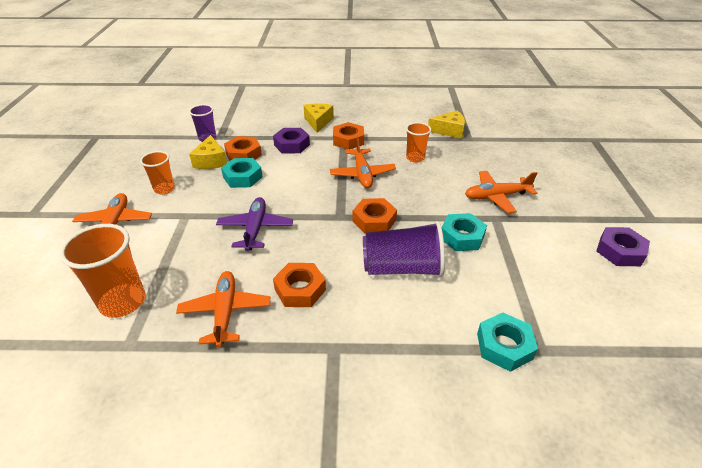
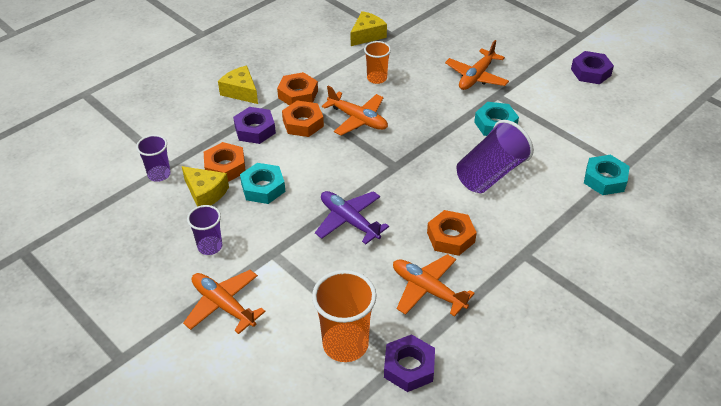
camera: 45 degrees left, 5 degrees up
(125, 354) = (409, 367): none -> purple nut
(164, 189) = (210, 246): orange cup -> purple cup
(374, 220) = (423, 152): orange nut -> orange nut (303, 123)

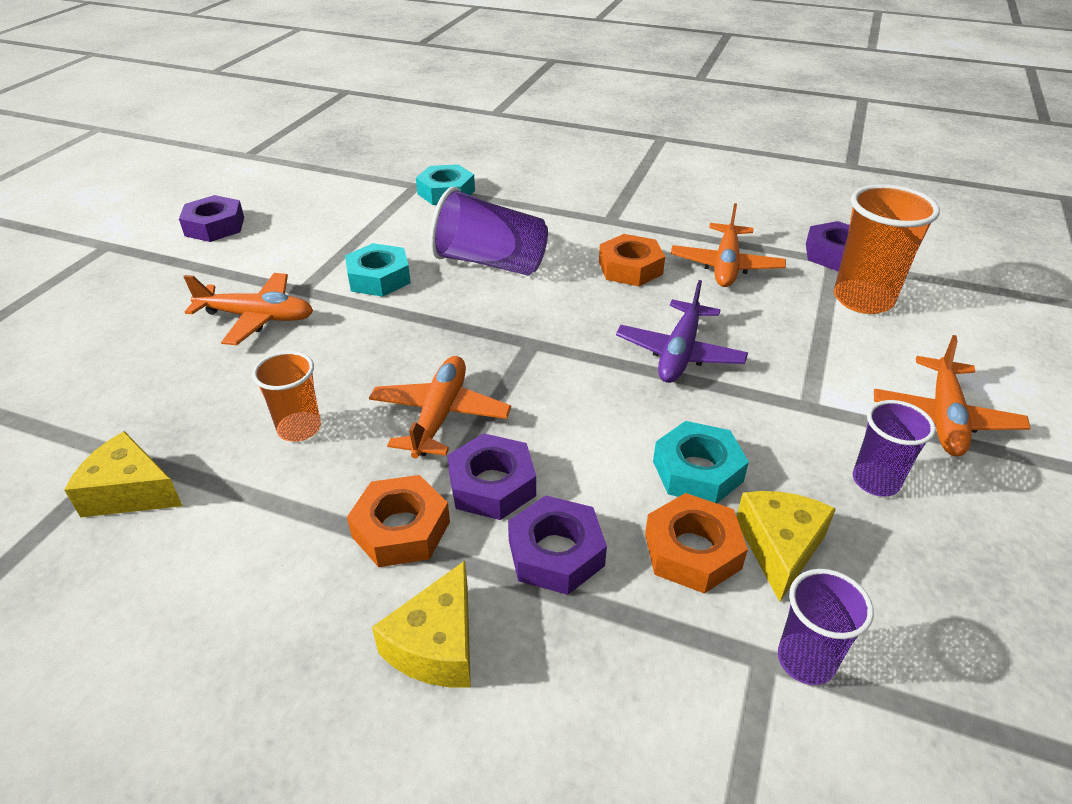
camera: 115 degrees left, 5 degrees down
(303, 123) = (492, 485): orange nut -> purple nut

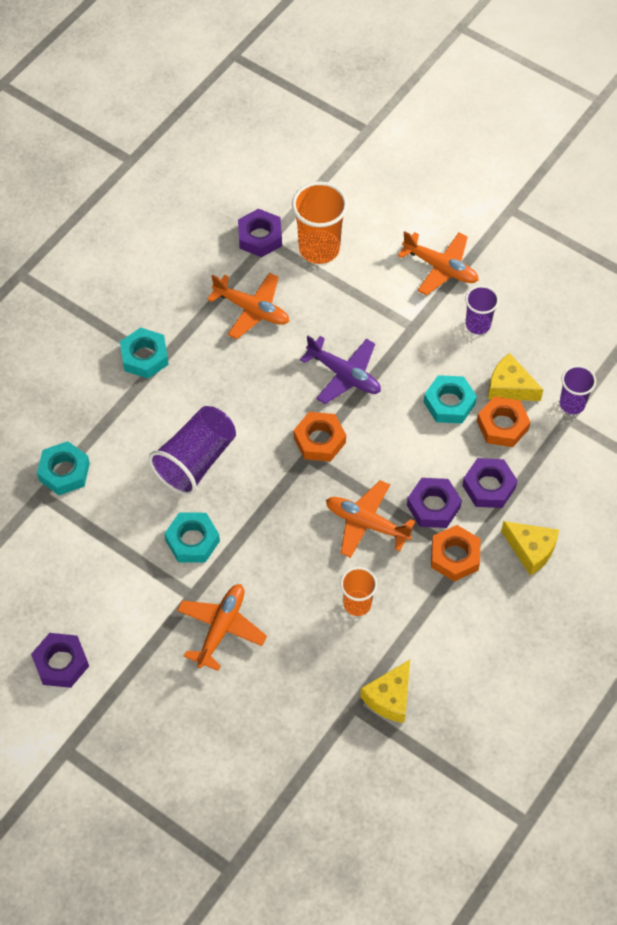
camera: 75 degrees left, 20 degrees up
(611, 211) = (144, 357): none -> turquoise nut
(630, 268) = (235, 370): orange nut -> orange nut (319, 440)

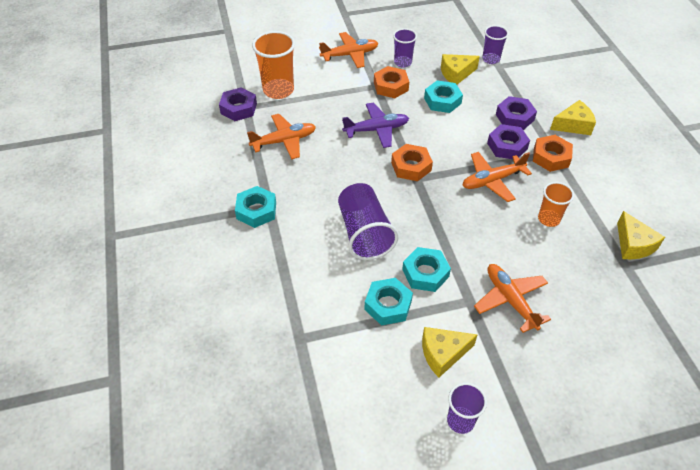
camera: 50 degrees left, 10 degrees down
(61, 663) = (460, 421): purple nut -> purple cup
(64, 472) = (296, 312): turquoise nut -> turquoise nut (388, 305)
(115, 610) = (443, 354): none -> yellow cheese
(502, 425) = (478, 90): orange nut -> orange nut (390, 86)

